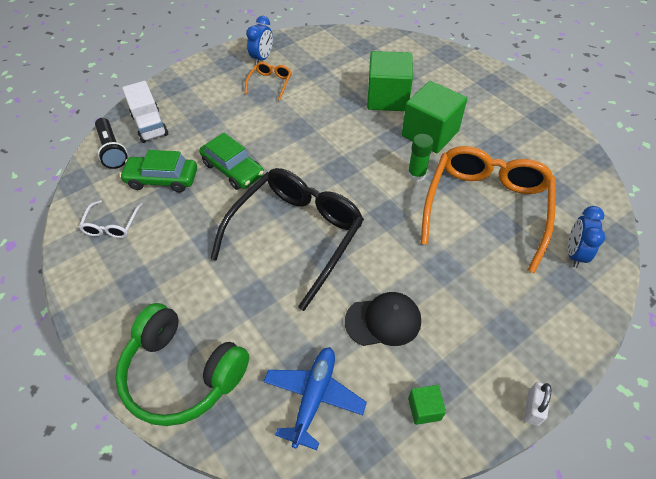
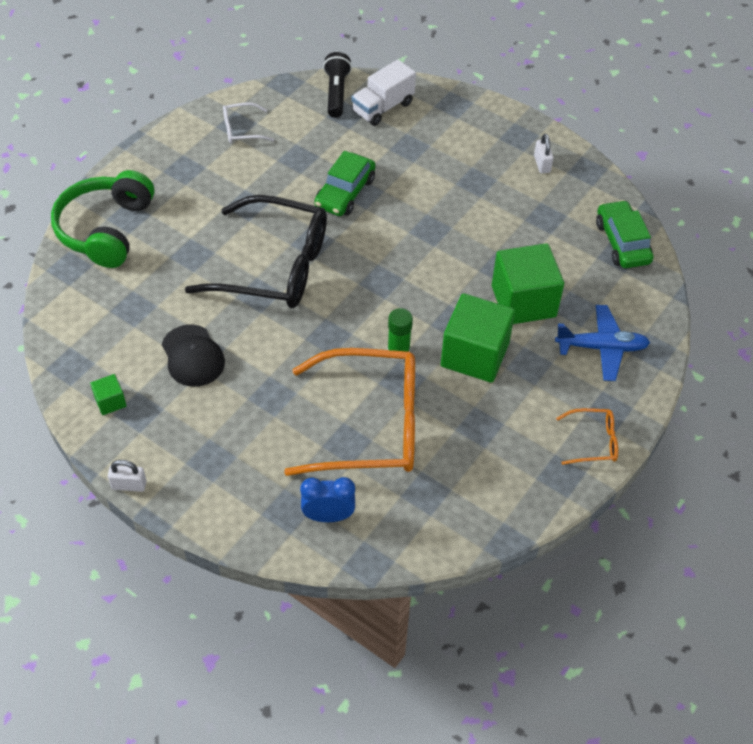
camera: 70 degrees right, 0 degrees up
(112, 150) = (336, 93): black flashlight -> black flashlight turned 135 degrees clockwise
(162, 179) = (311, 144): green car -> green car (622, 242)
(262, 58) = (542, 164): blue clock -> white padlock
(270, 83) = (498, 184): orange glasses -> orange glasses (592, 441)
(314, 397) = (104, 321): blue plane -> blue plane (601, 348)

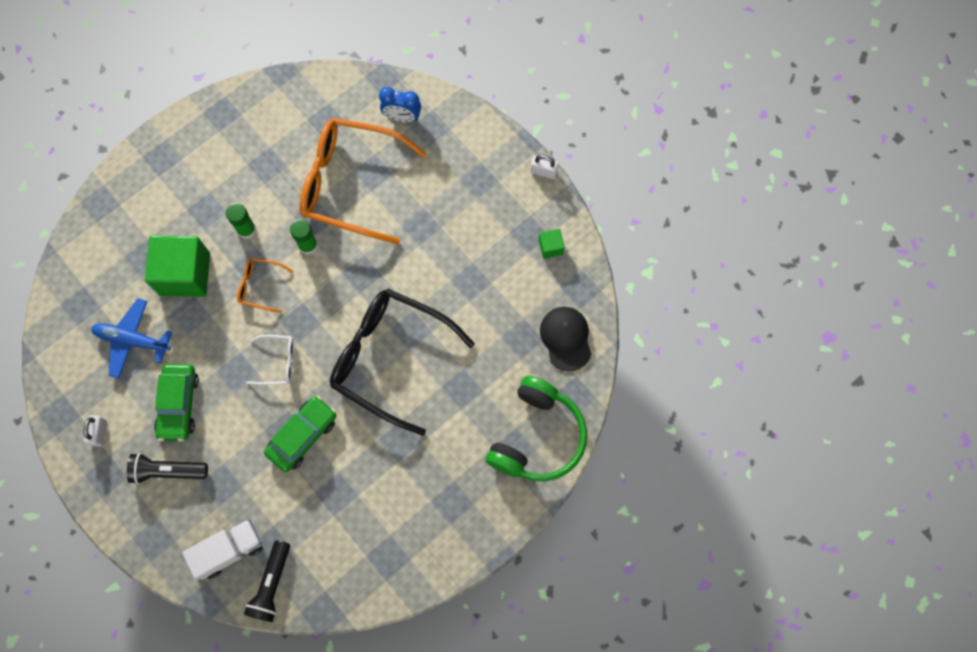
camera: 165 degrees left, 20 degrees up
(193, 356) = (478, 277): black cap -> black cap (566, 338)
(242, 129) = (383, 548): white glasses -> white glasses (277, 362)
(463, 148) = (168, 471): none -> black flashlight
(474, 355) = (246, 230): green cube -> green glue stick
(592, 441) = (186, 135): orange glasses -> orange glasses (260, 286)
(601, 348) = (140, 214): blue plane -> blue plane (132, 340)
(622, 242) = (69, 319): green car -> green car (179, 404)

